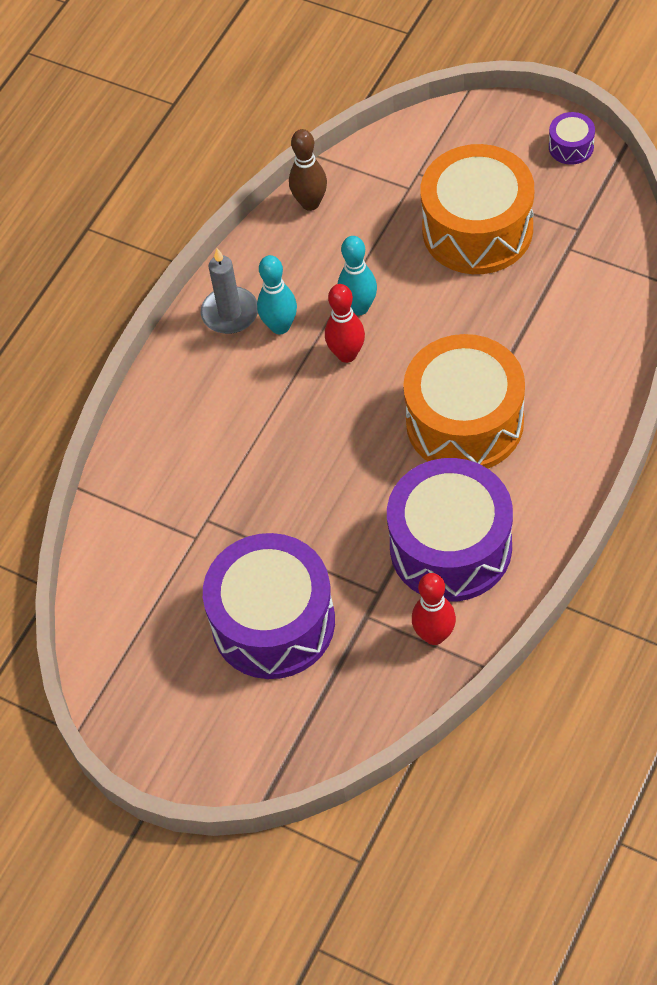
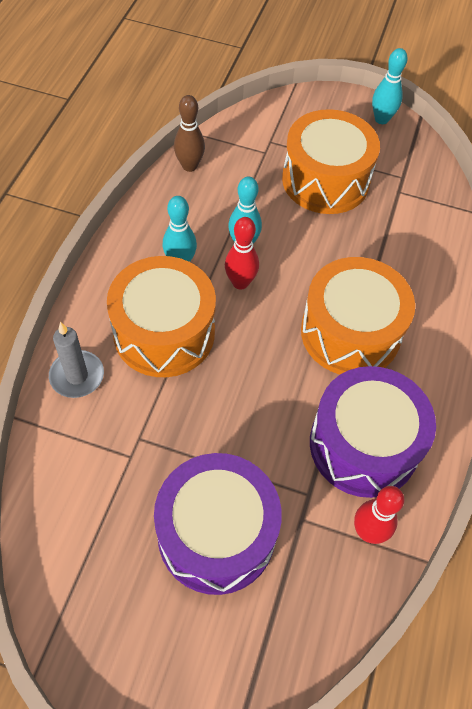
camera: 20 degrees left, 0 degrees up
(230, 313) = (136, 254): grey candle -> grey candle (77, 376)
(249, 407) = (164, 333): none -> orange drum
(571, 147) = (381, 119): purple drum -> turquoise bowling pin

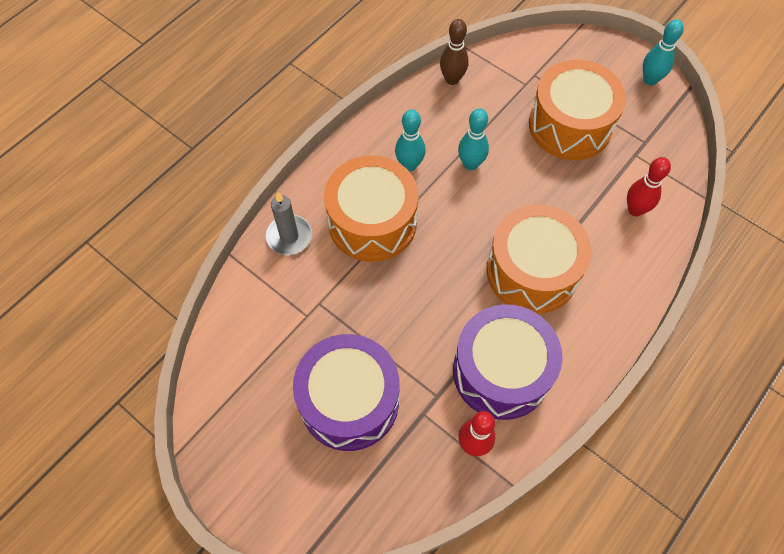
camera: 25 degrees right, 5 degrees up
(240, 282) = (454, 198): red bowling pin -> red bowling pin (635, 210)

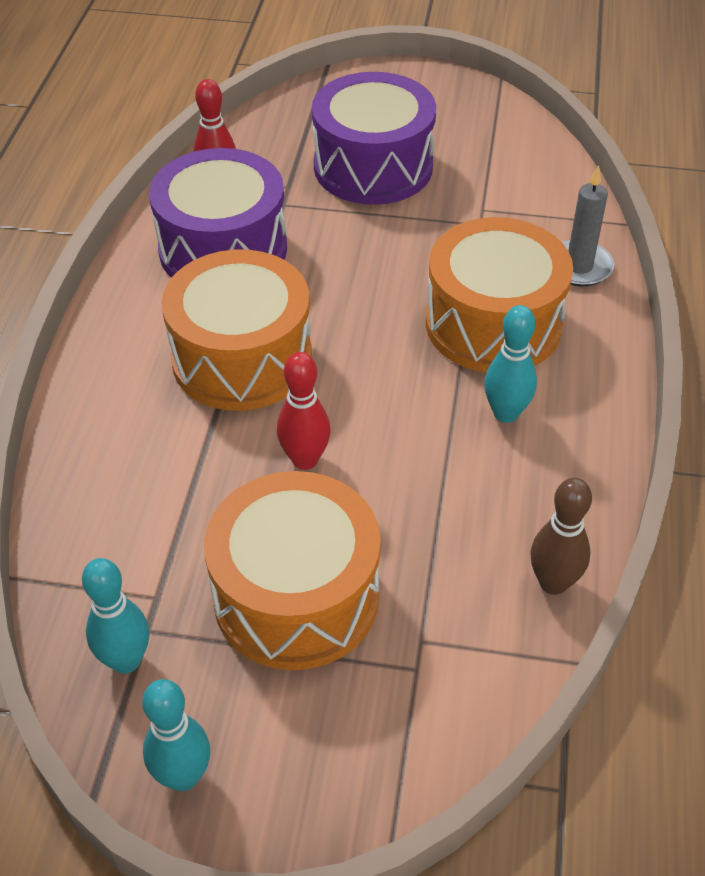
camera: 150 degrees right, 15 degrees down
(470, 164) = (418, 456): turquoise bowling pin -> turquoise bowling pin (126, 660)
(635, 210) = (124, 503): red bowling pin -> red bowling pin (305, 459)

